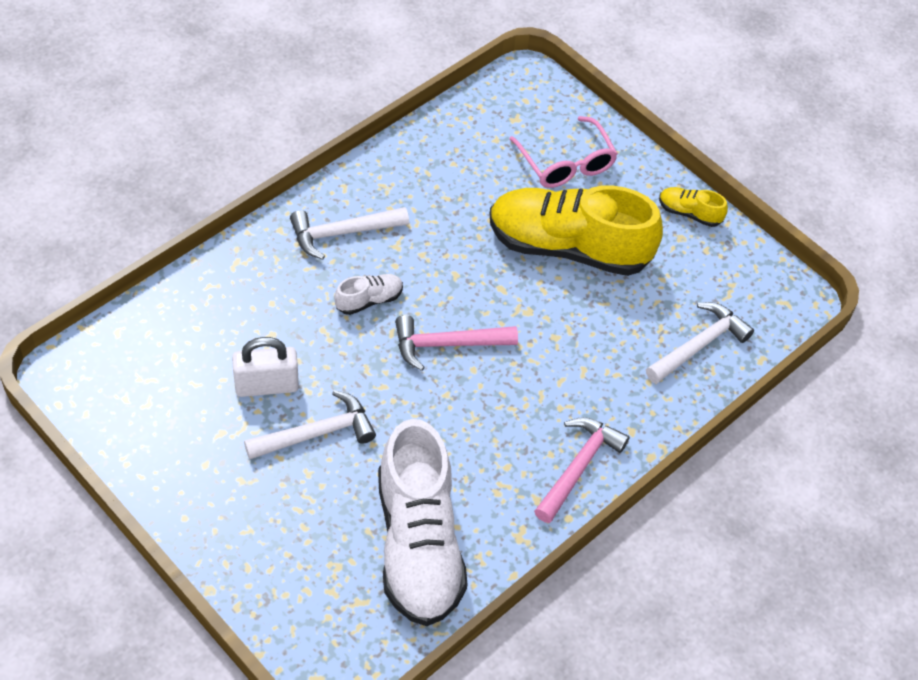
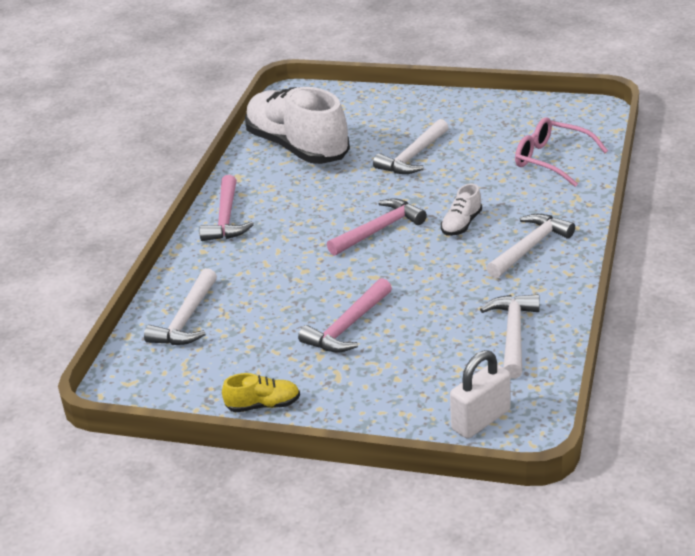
camera: 155 degrees right, 20 degrees down
(267, 386) = (471, 159): white padlock -> white padlock (481, 420)
(449, 158) = (513, 334): none -> white hammer
(566, 163) = (410, 384): pink glasses -> pink glasses (551, 160)
(568, 247) = (347, 327): yellow shoe -> pink hammer

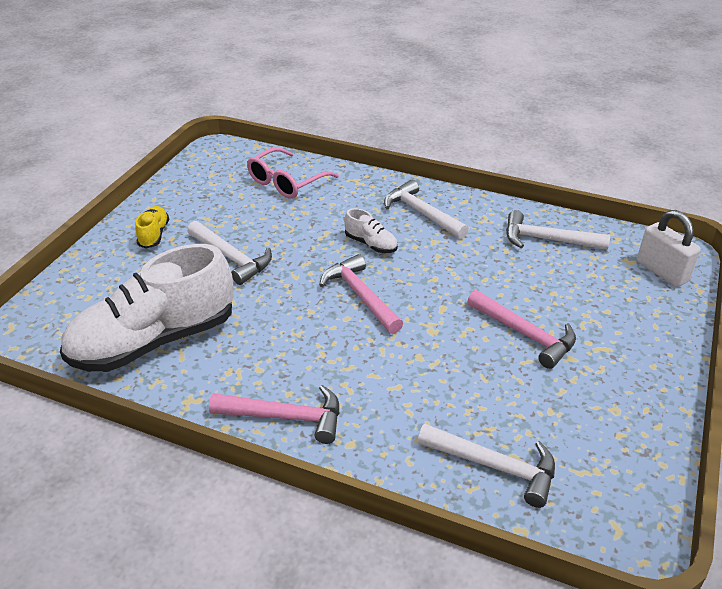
camera: 85 degrees left, 5 degrees up
(263, 405) = (652, 406): yellow shoe -> yellow shoe (154, 235)

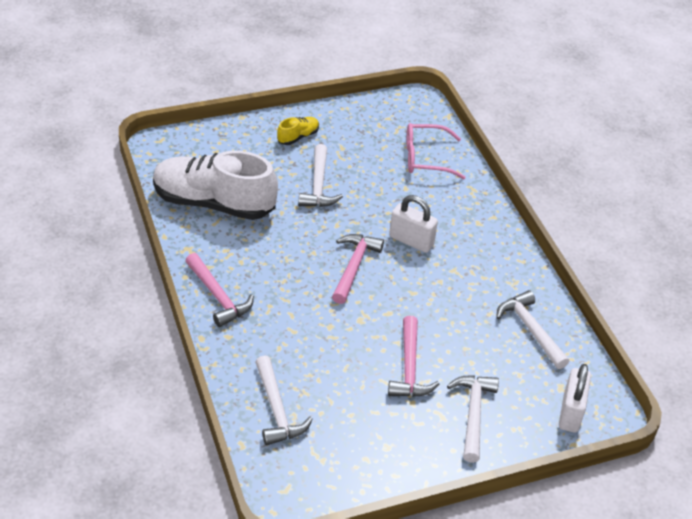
camera: 45 degrees right, 5 degrees up
(371, 244) = (411, 241): white shoe -> white padlock
(422, 213) = (478, 246): white hammer -> white hammer (473, 414)

